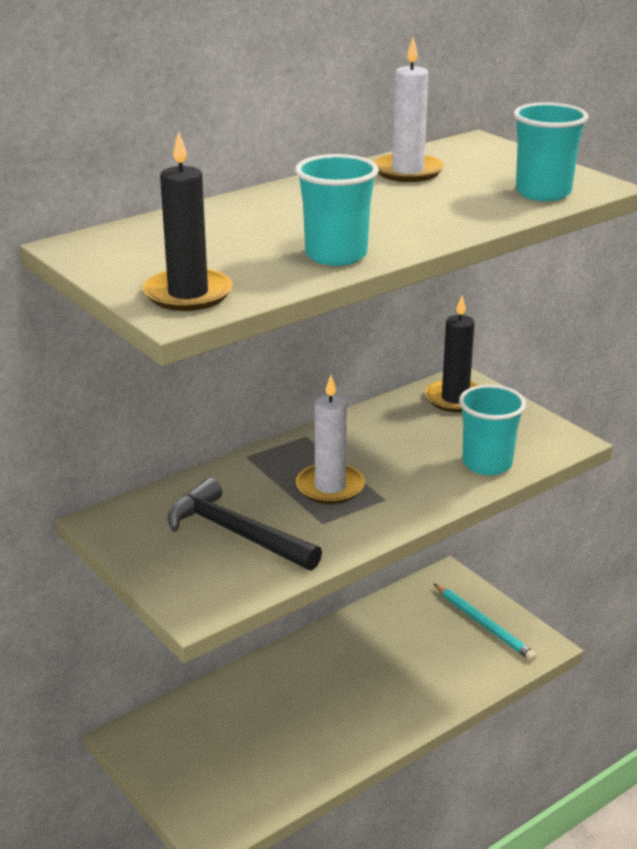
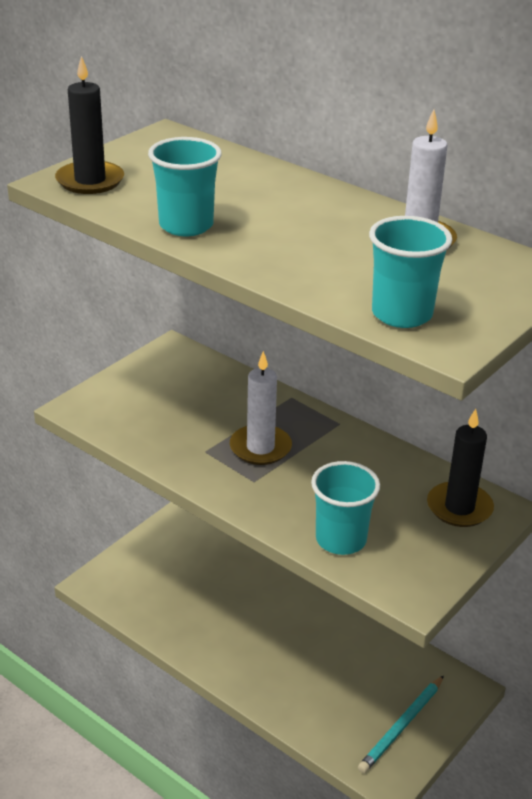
camera: 75 degrees right, 5 degrees up
(236, 533) = (176, 410): black hammer -> none

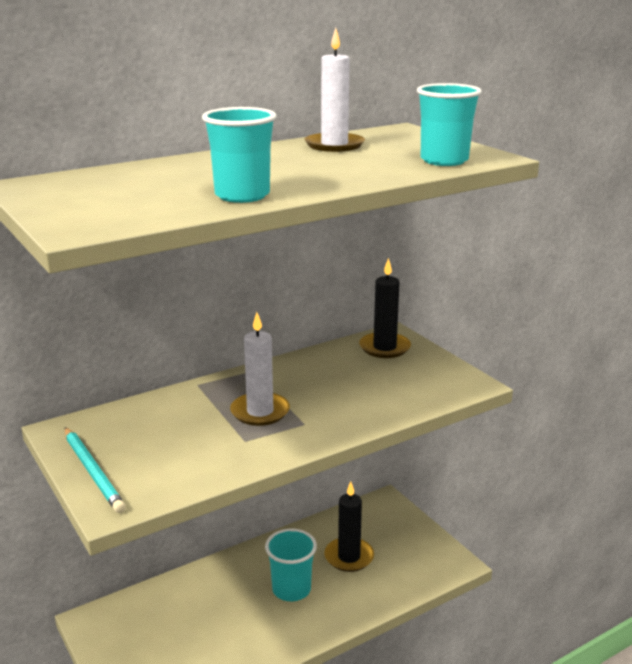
camera: 70 degrees left, 10 degrees down
(90, 181) = (95, 218): black candle -> black candle (349, 557)
(341, 539) = (400, 399): turquoise cup -> turquoise cup (291, 589)
(401, 726) = (409, 542): turquoise pencil -> turquoise pencil (93, 471)

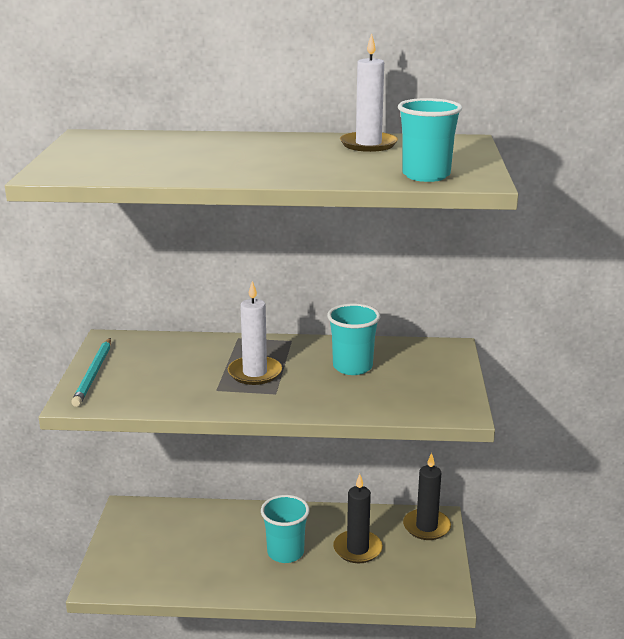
camera: 35 degrees right, 0 degrees up
(242, 195) = (200, 172): turquoise cup -> turquoise cup (352, 367)
(384, 348) = (427, 356): black candle -> black candle (426, 527)

